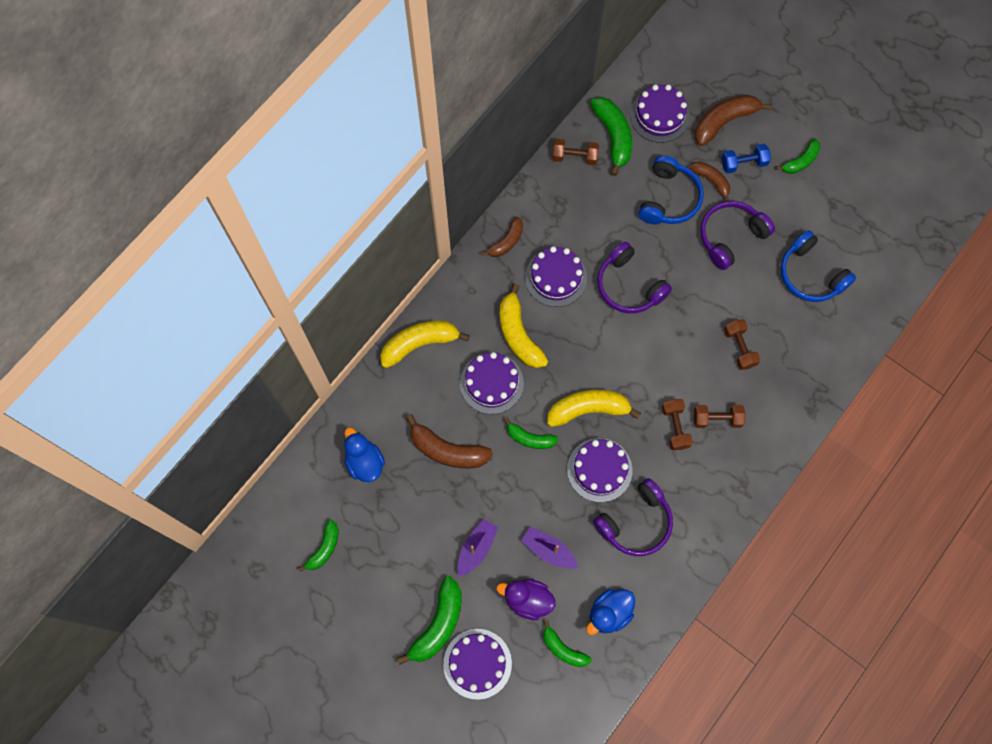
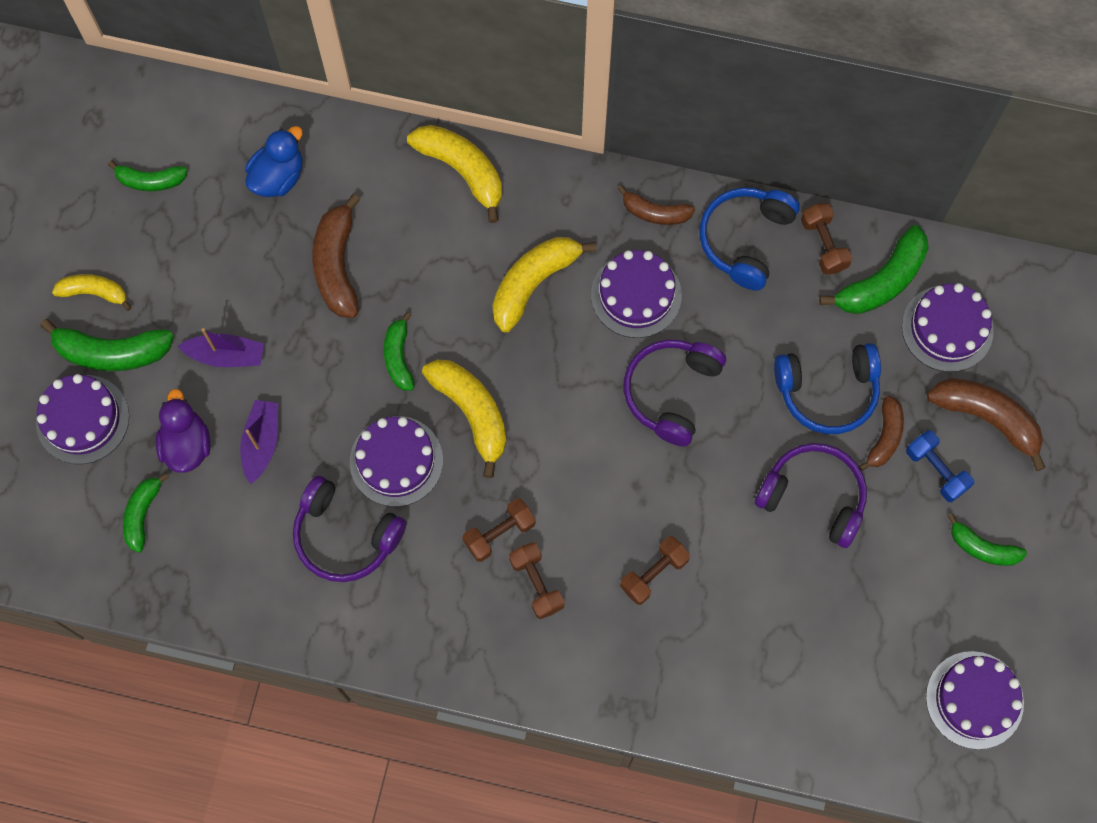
camera: 65 degrees right, 0 degrees up
(388, 619) = (94, 292): none -> yellow banana
(491, 383) = (451, 279): purple cake -> purple cake (974, 700)
(609, 613) = (211, 552): blue duck -> none
(810, 274) = (813, 629): blue headphones -> blue headphones (745, 240)

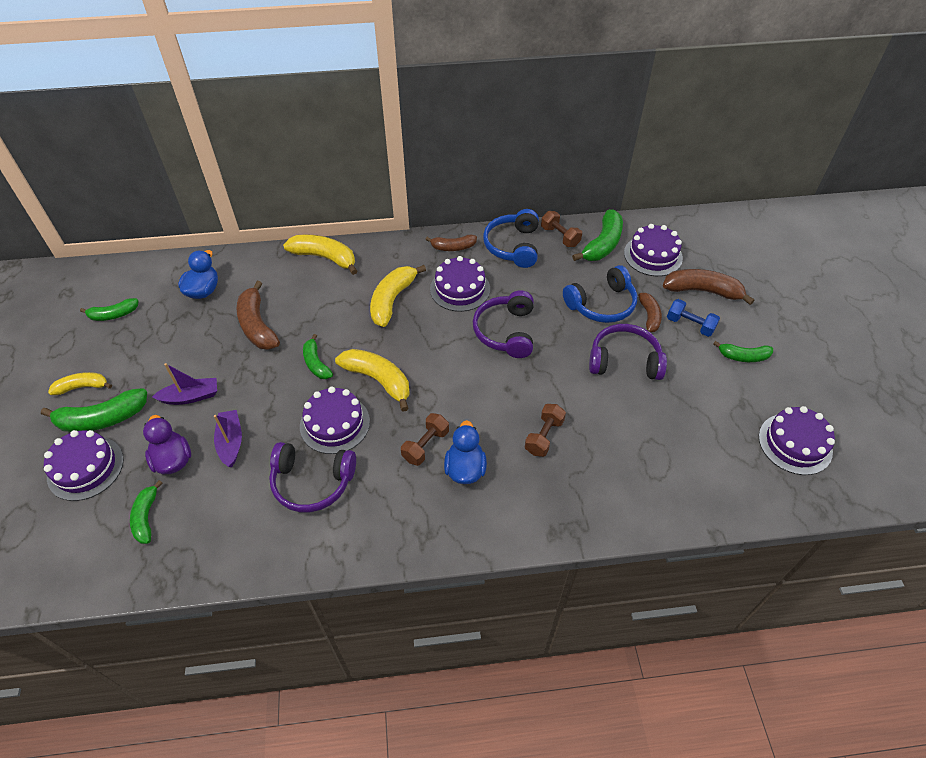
camera: 20 degrees left, 20 degrees down
(536, 584) = (465, 469): brown dumbbell -> blue duck

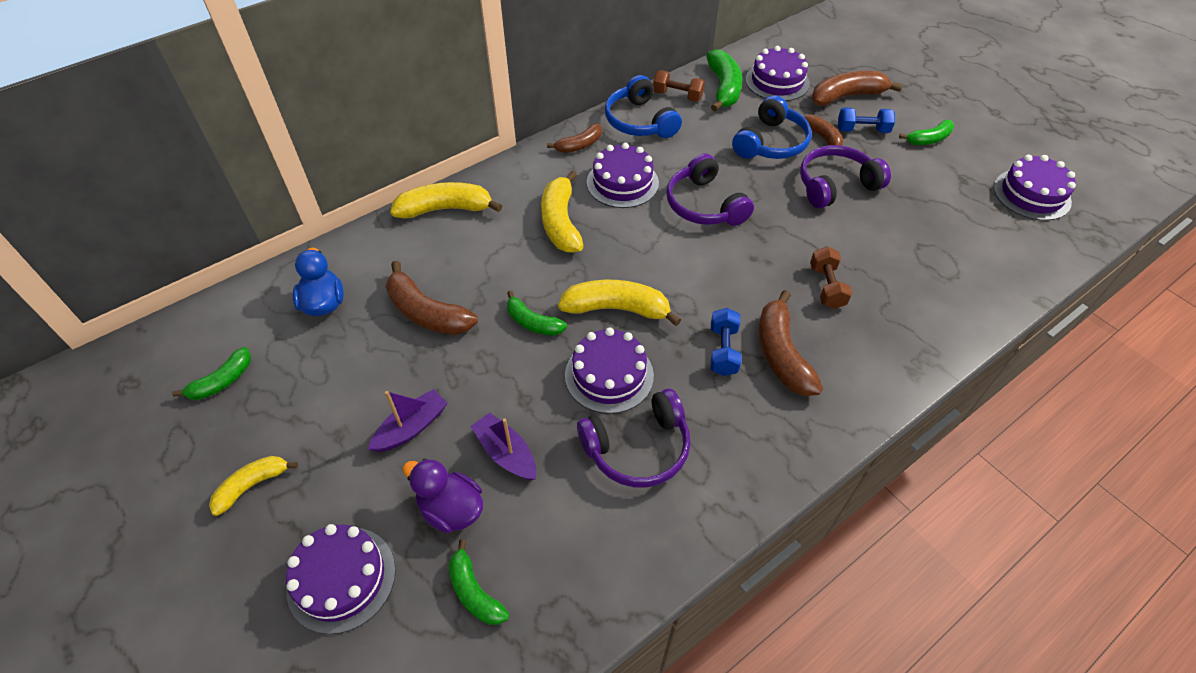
camera: 30 degrees left, 0 degrees up
(102, 419) = (314, 510): green banana -> none
(425, 445) = (723, 350): brown dumbbell -> blue dumbbell
(465, 469) = (781, 354): blue duck -> brown banana

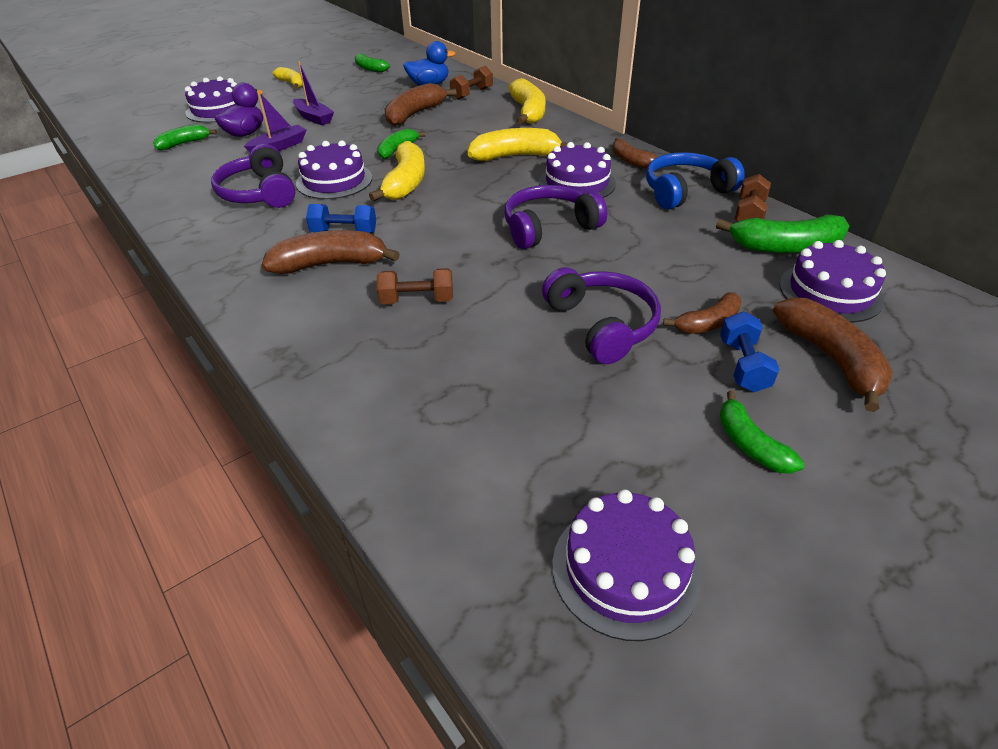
camera: 90 degrees right, 10 degrees down
(372, 258) = (472, 94): none -> brown dumbbell
(770, 143) = (678, 277): blue headphones -> none

